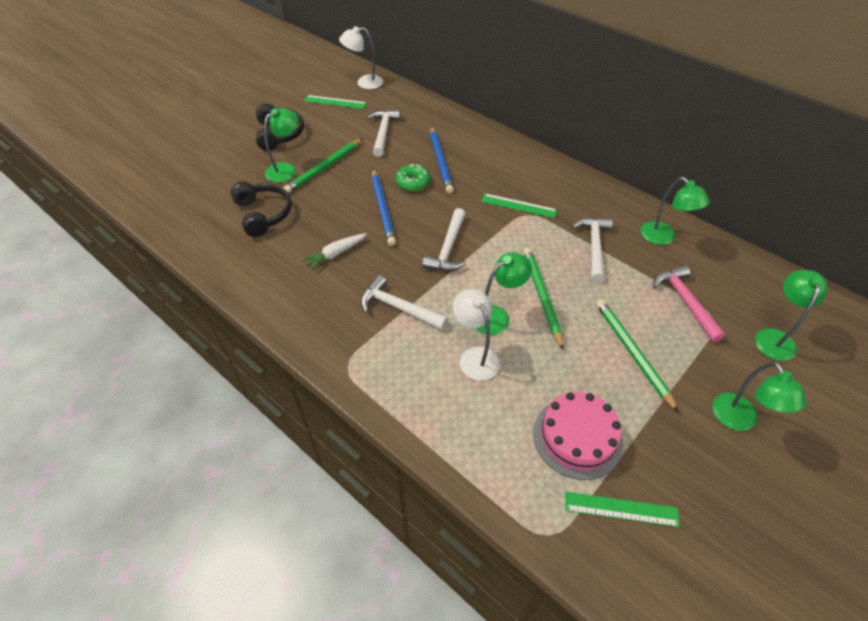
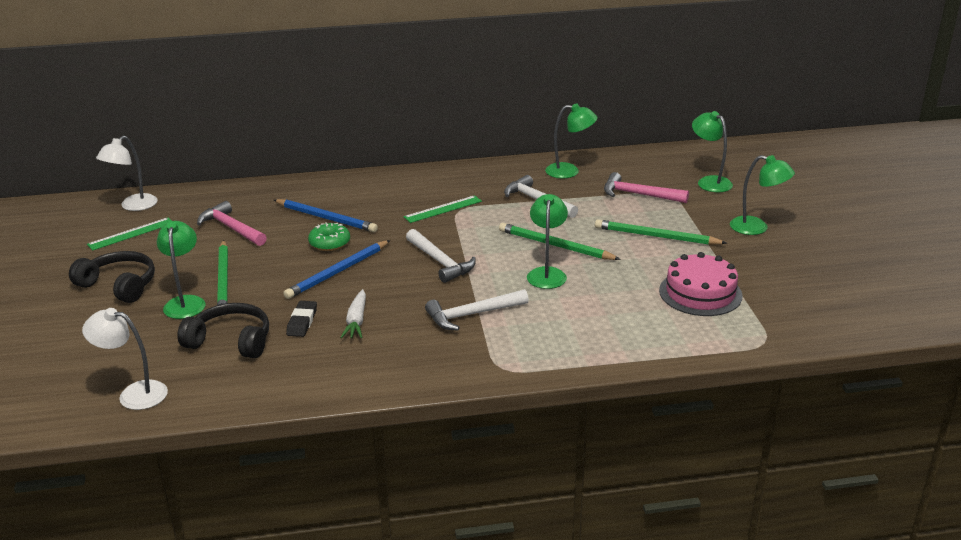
camera: 50 degrees left, 20 degrees down
(311, 230) = (302, 322): none -> black eraser
(383, 132) = (231, 228): white hammer -> pink hammer
(383, 208) = (338, 272): blue pencil -> blue pencil turned 105 degrees clockwise
(475, 356) = (574, 301): white lamp -> white lamp (134, 394)
(621, 509) = (774, 304): green ruler -> none

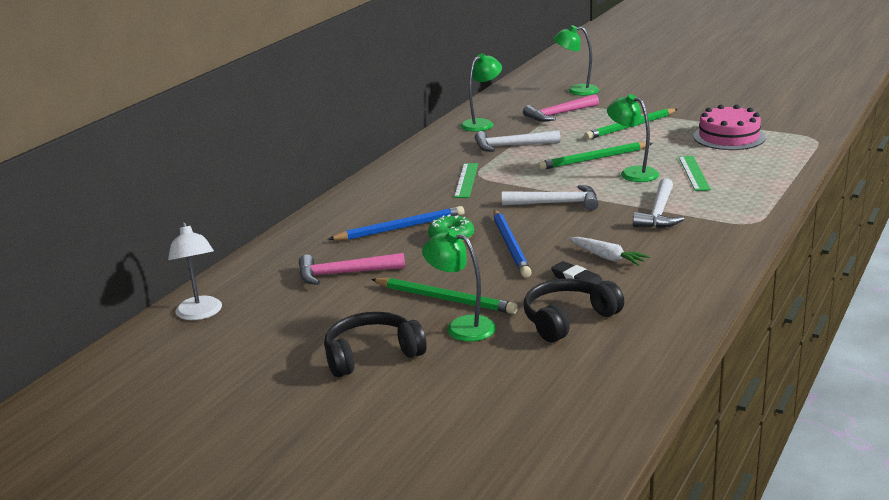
camera: 50 degrees left, 5 degrees down
(131, 233) = (264, 327): green ruler -> green ruler (693, 173)
(134, 394) = (605, 387): white lamp -> none
(757, 228) = (664, 98): green lamp -> none

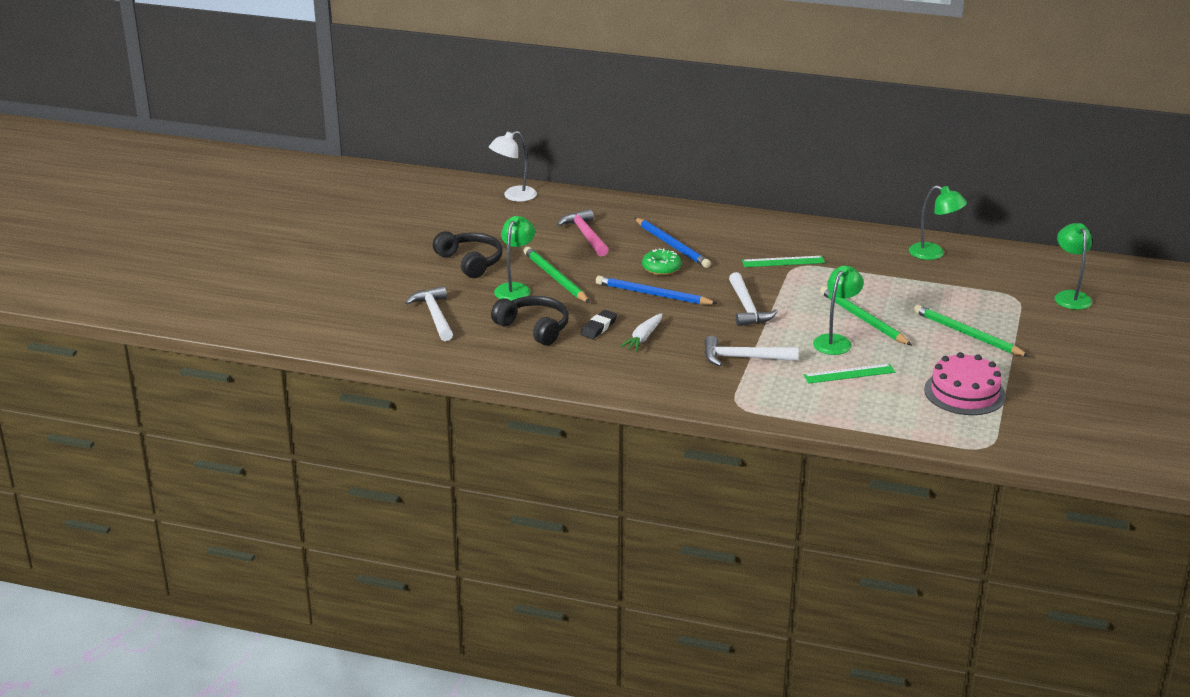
camera: 75 degrees right, 5 degrees up
(445, 299) = (555, 278): green pencil -> green pencil turned 135 degrees clockwise
(511, 246) = (653, 295): blue pencil -> blue pencil turned 45 degrees clockwise
(512, 146) = (879, 275): white hammer -> white hammer (434, 316)
(559, 114) = (985, 292): pink hammer -> none

